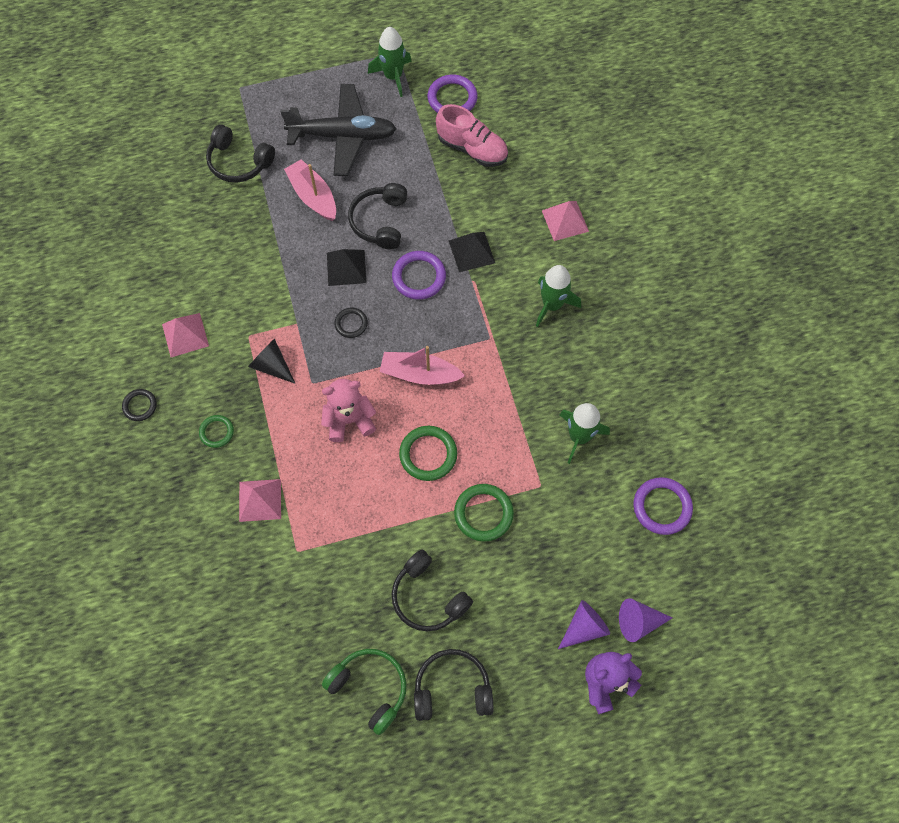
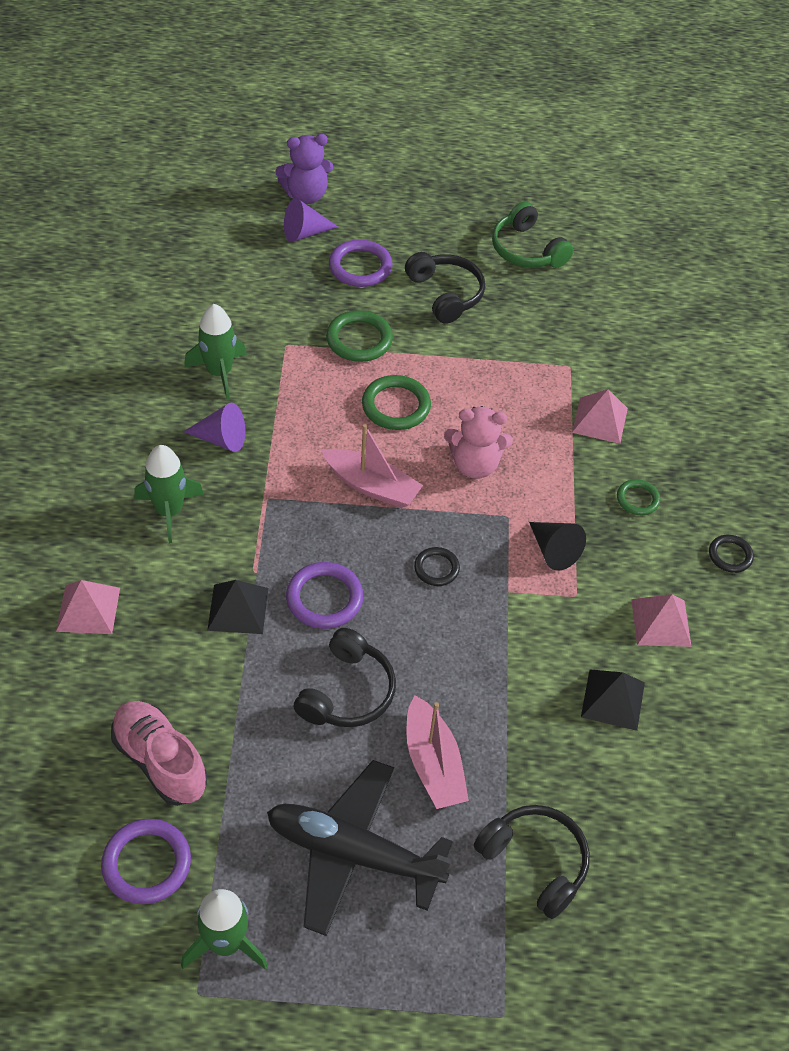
camera: 165 degrees left, 15 degrees down
(346, 267) = (418, 642): black pyramid -> black pyramid (612, 699)
(452, 689) = (449, 229): black headphones -> none
(638, 622) = (251, 222): purple cone -> purple cone (221, 439)
(662, 507) = (171, 292): purple ring -> purple ring (360, 267)

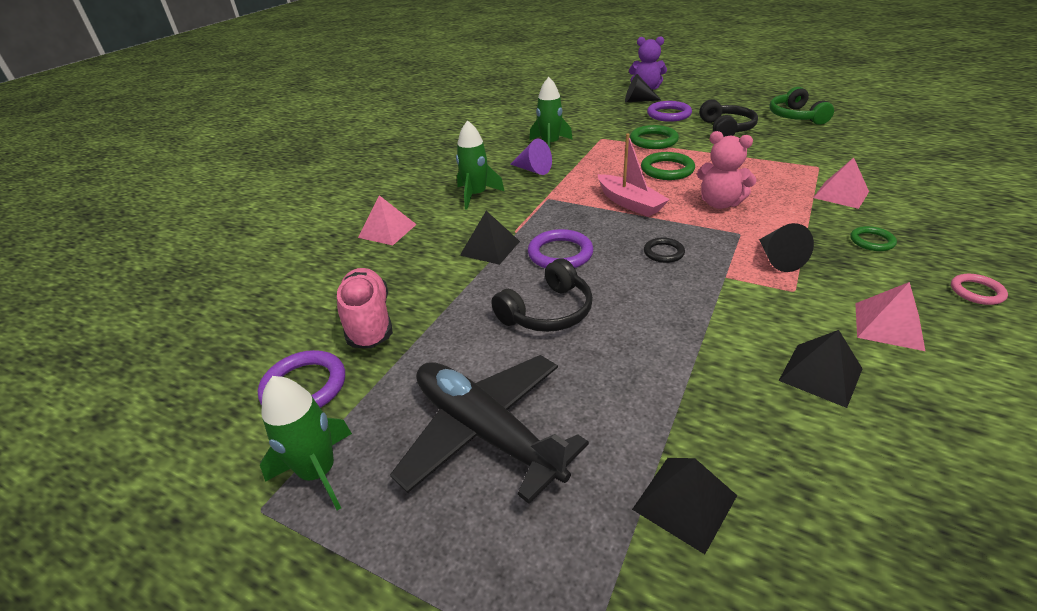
camera: 30 degrees right, 15 degrees down
(304, 233) = (638, 101): purple cone -> black cone
(433, 763) = (603, 380): pink boat -> none
(535, 862) = (685, 502): black headphones -> black pyramid
(730, 555) = (976, 292): black ring -> pink ring

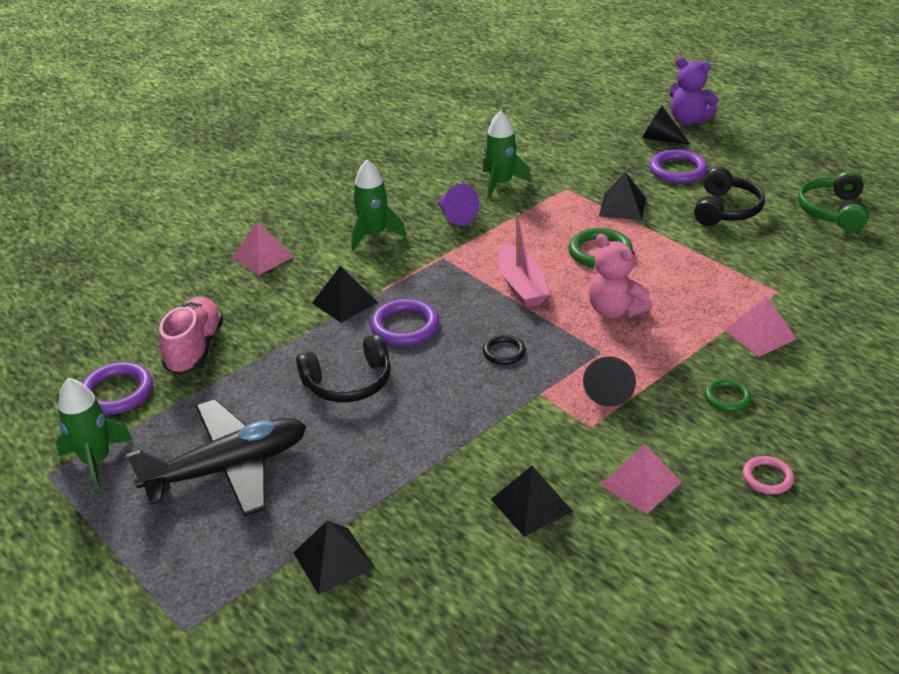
camera: 20 degrees right, 0 degrees up
(485, 432) = (228, 468): black plane -> black plane turned 90 degrees clockwise
(653, 140) = (622, 207): green ring -> black pyramid

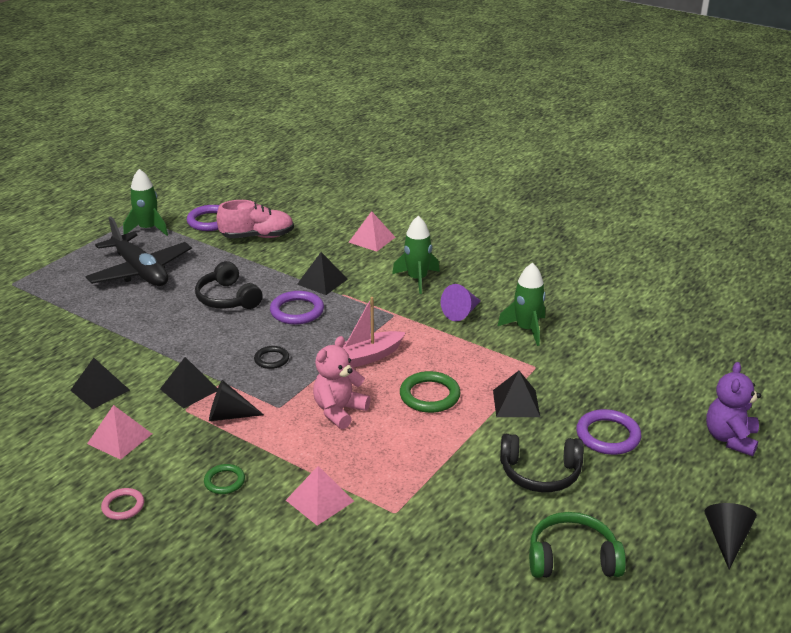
camera: 75 degrees right, 5 degrees down
(333, 560) = (58, 321): black pyramid -> black pyramid (189, 389)
(660, 139) = (672, 420): black cone -> black cone (727, 539)

